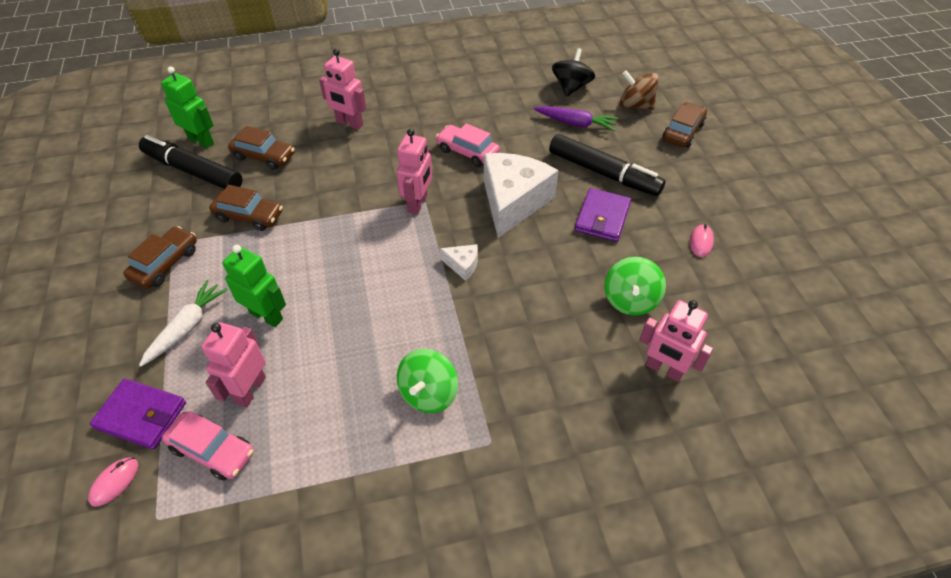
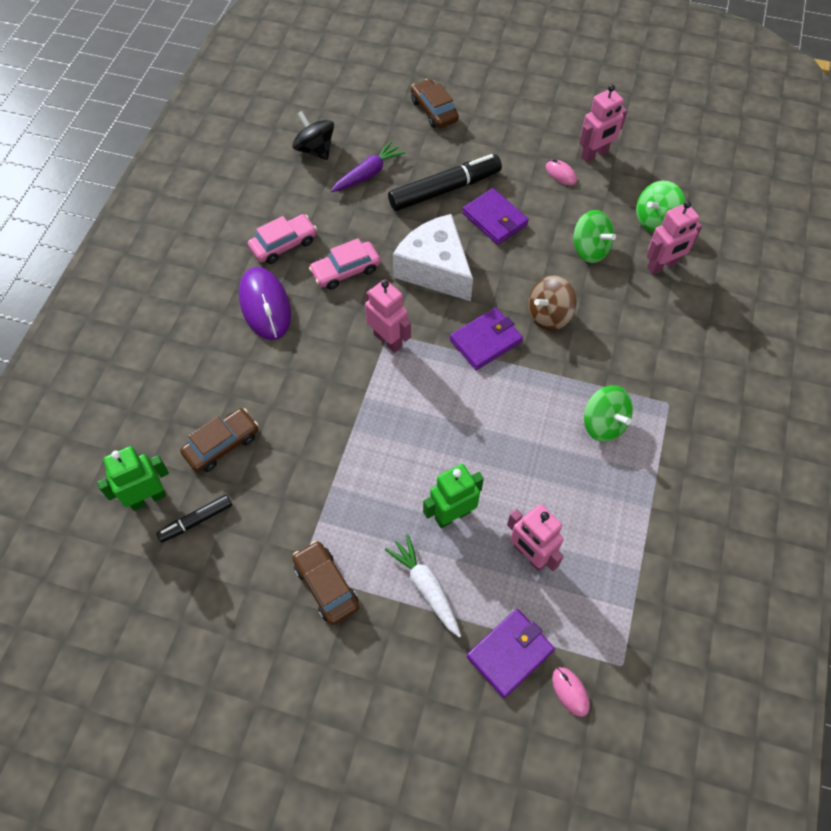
camera: 60 degrees left, 10 degrees up
(193, 171) = (196, 521): black marker -> black marker, size x0.53
(212, 450) = (577, 603): pink car -> pink car (284, 244)
(249, 216) = (307, 488): brown car -> none
(349, 123) = (227, 348): pink robot -> pink robot (594, 154)
(401, 125) = (265, 305): none -> purple mouse
(462, 265) = (485, 341): white cheese -> purple wallet
(635, 105) = (376, 120): brown spinning top -> brown spinning top (549, 315)
(718, 340) = (655, 220): none -> green spinning top

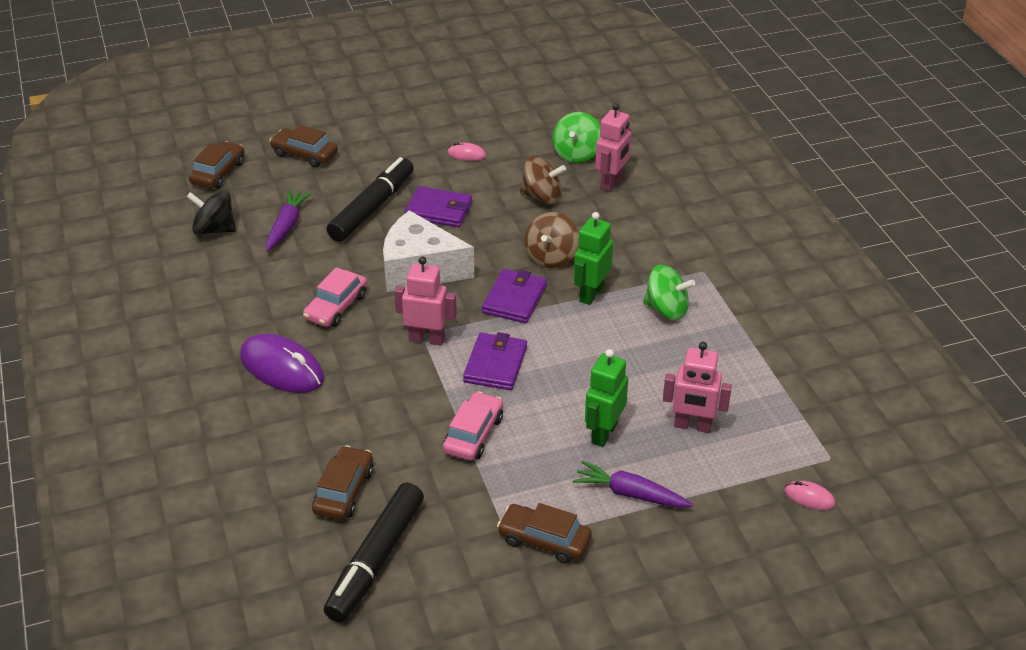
camera: 35 degrees left, 20 degrees down
(148, 498) = (309, 569): green robot -> green robot (591, 294)
(196, 521) = (375, 560): black marker -> black marker, size x1.90
(284, 244) = (254, 314): pink car -> pink car (473, 434)
(357, 97) = (218, 173): none -> brown car
(426, 587) = (630, 494): white carrot -> purple carrot
(510, 653) = (740, 499): purple wallet -> purple wallet (495, 364)
(590, 249) = (542, 197): green spinning top -> brown spinning top
(594, 154) = (482, 129): pink robot -> none

